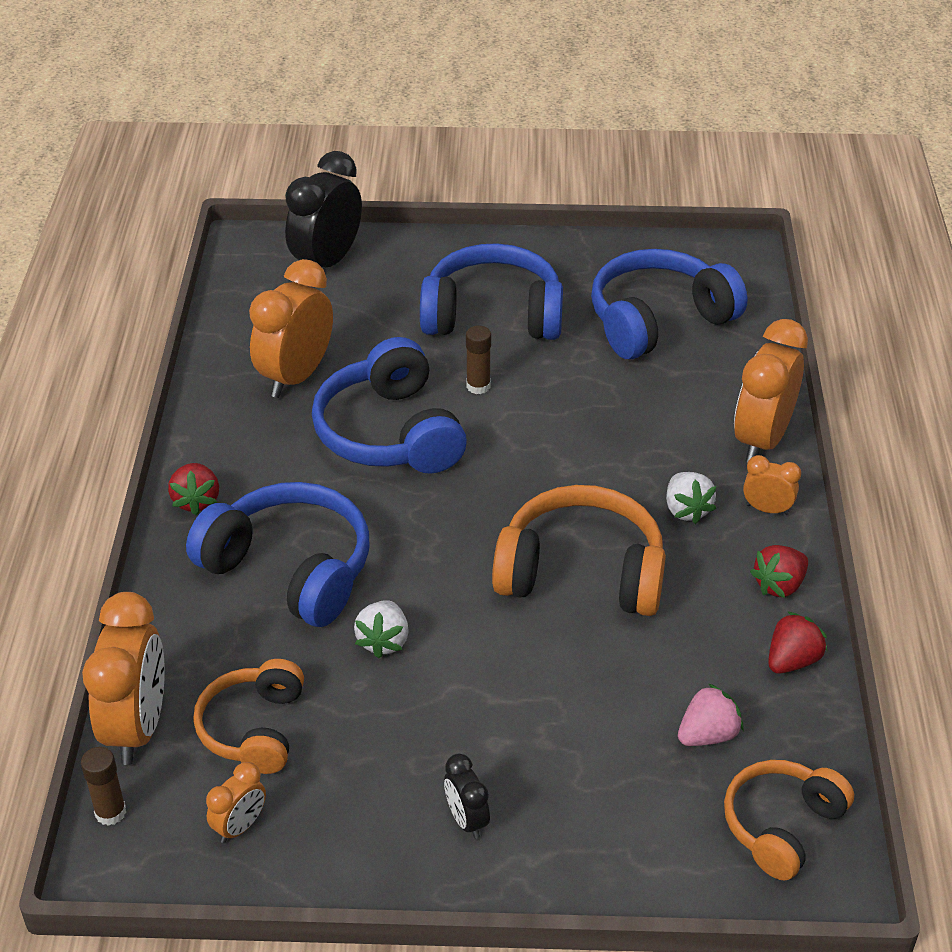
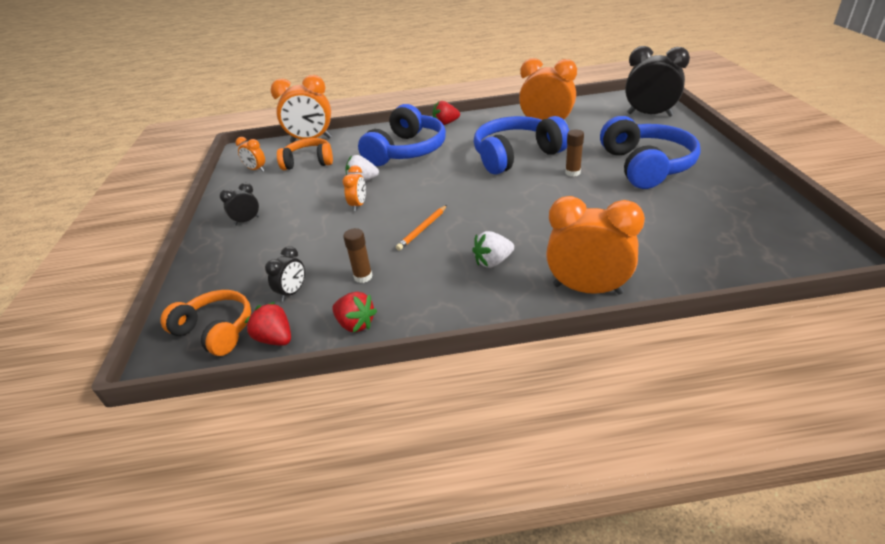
camera: 85 degrees right, 5 degrees down
(110, 812) = (269, 144): brown glue stick -> brown glue stick (363, 277)
(581, 573) = (422, 229): orange headphones -> orange pencil
(658, 320) = (698, 225): blue headphones -> none
(707, 735) = (292, 292): pink strawberry -> black clock
(767, 509) = (508, 299): orange clock -> orange clock (358, 205)
(779, 585) = (429, 312): red strawberry -> red strawberry (275, 339)

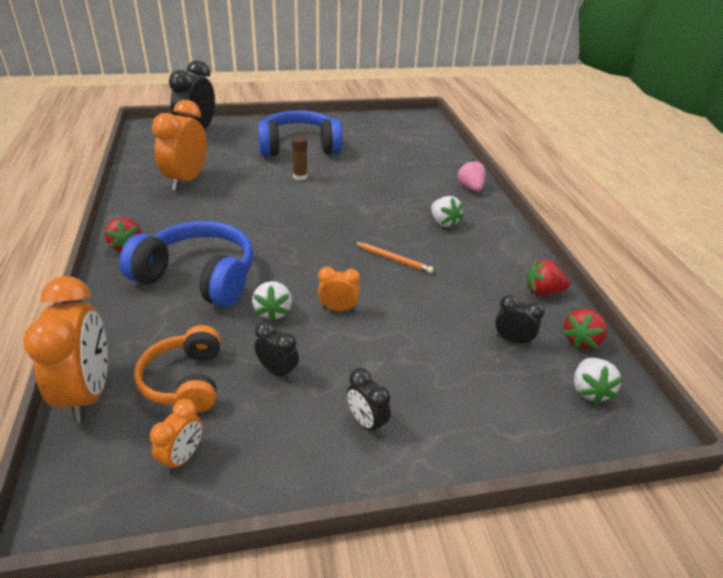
camera: 100 degrees left, 0 degrees up
(216, 330) = (589, 390): orange headphones -> white strawberry
(304, 188) = (277, 371): none -> black clock
(355, 324) = (543, 291): red strawberry -> red strawberry turned 120 degrees counterclockwise
(363, 277) = (477, 293): brown glue stick -> none
(516, 155) = (251, 202): blue headphones -> none
(587, 289) = (470, 188): orange clock -> pink strawberry

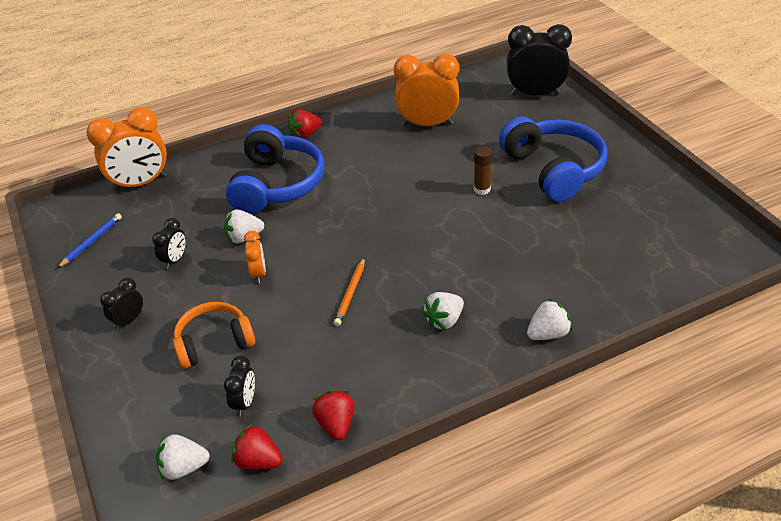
camera: 80 degrees right, 5 degrees up
(182, 457) = (92, 242): orange clock -> blue pencil
(185, 381) = (158, 219): orange headphones -> orange headphones (214, 342)
(470, 188) = (548, 334): pink strawberry -> white strawberry

